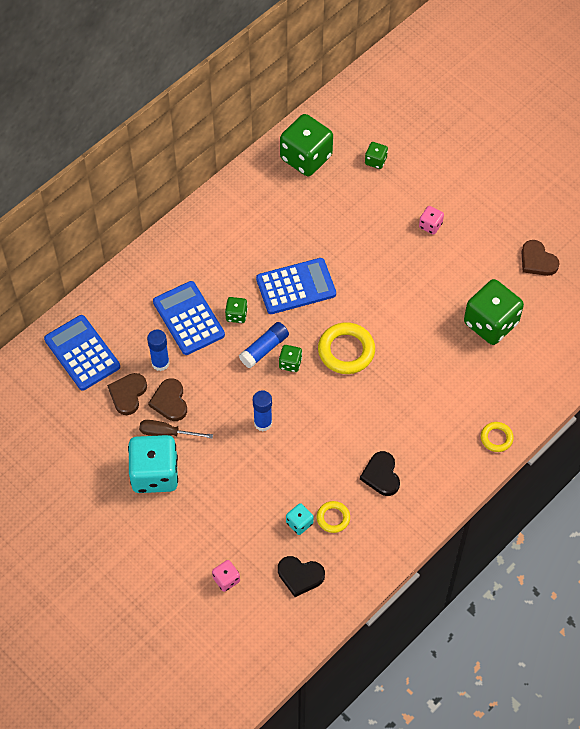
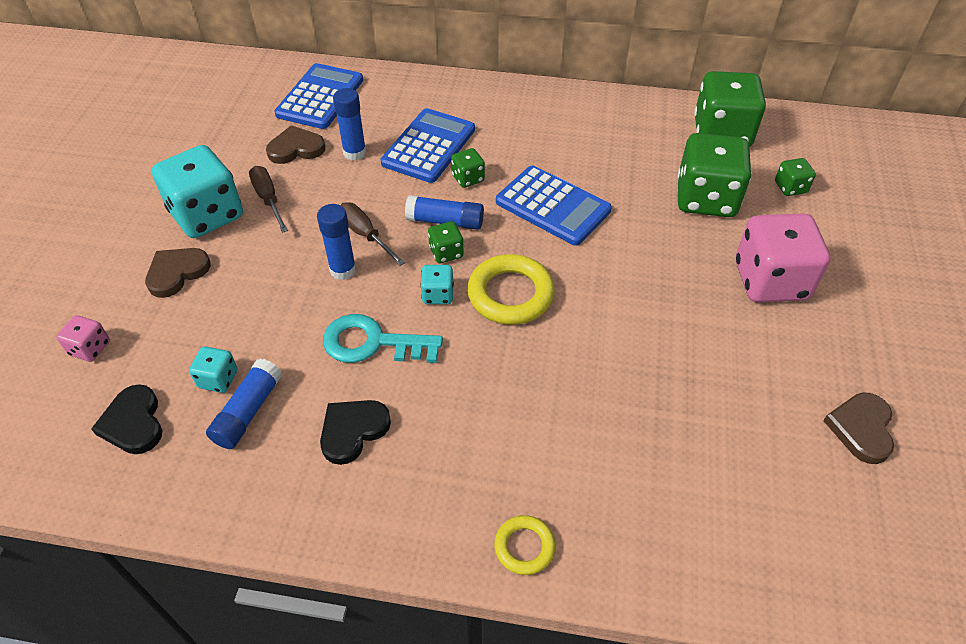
camera: 55 degrees right, 10 degrees down
(170, 401) = (311, 182): brown heart -> brown heart (177, 273)
(242, 396) = (365, 235): none -> brown screwdriver
(319, 386) = (438, 294): none -> turquoise dice
(330, 436) = (372, 343): none -> turquoise key
(333, 518) = (248, 412): yellow ring -> blue glue stick
(430, 225) = (770, 281): pink dice -> pink dice, size x2.18
(490, 323) = (703, 428): green dice -> green dice (706, 199)

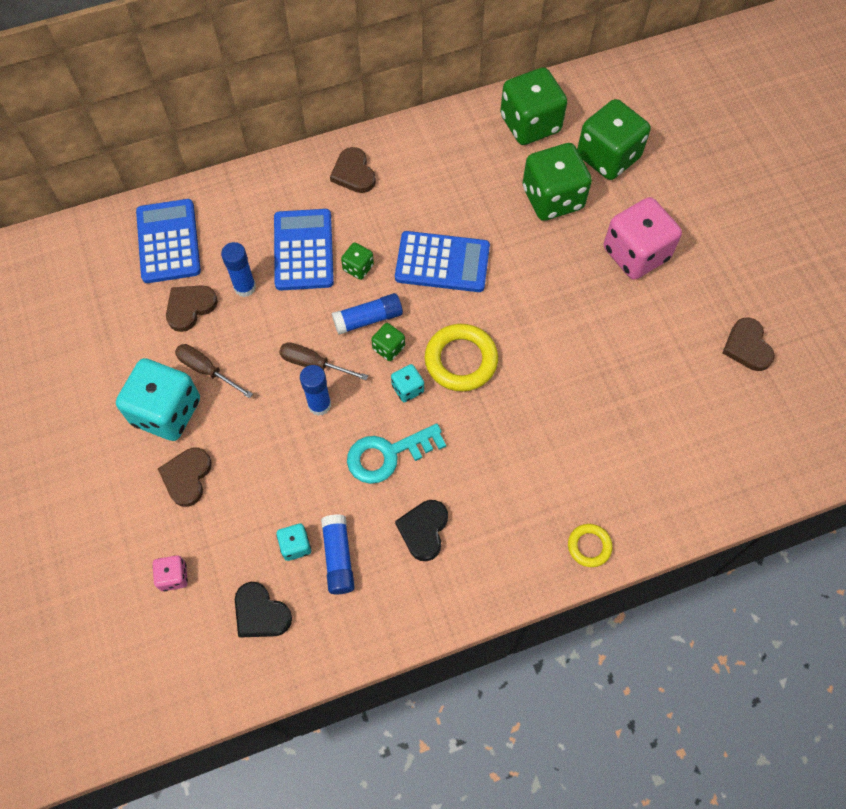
camera: 30 degrees left, 15 degrees up
(520, 109) = (353, 173): none -> brown heart
(790, 187) = (608, 157): green dice -> green dice, size x2.18

